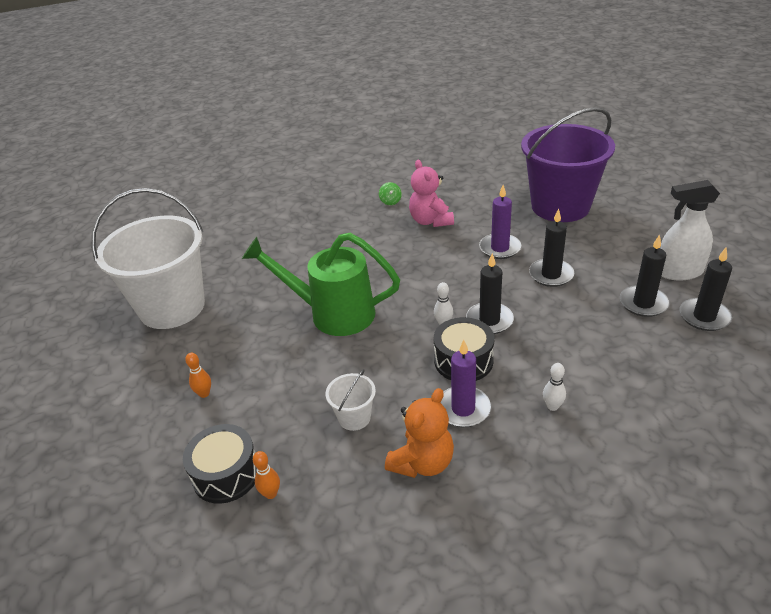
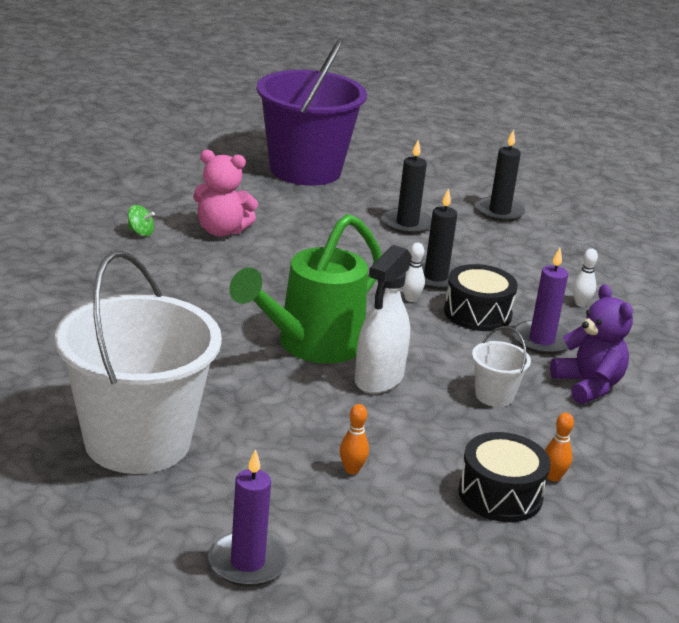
camera: 65 degrees left, 10 degrees down
(422, 462) = (588, 386): orange teddy bear -> purple teddy bear
(500, 248) = (329, 224): purple candle -> purple candle (247, 563)
(678, 272) = (478, 181): white spray bottle -> white spray bottle (379, 379)
(704, 317) = (545, 202): black candle -> none

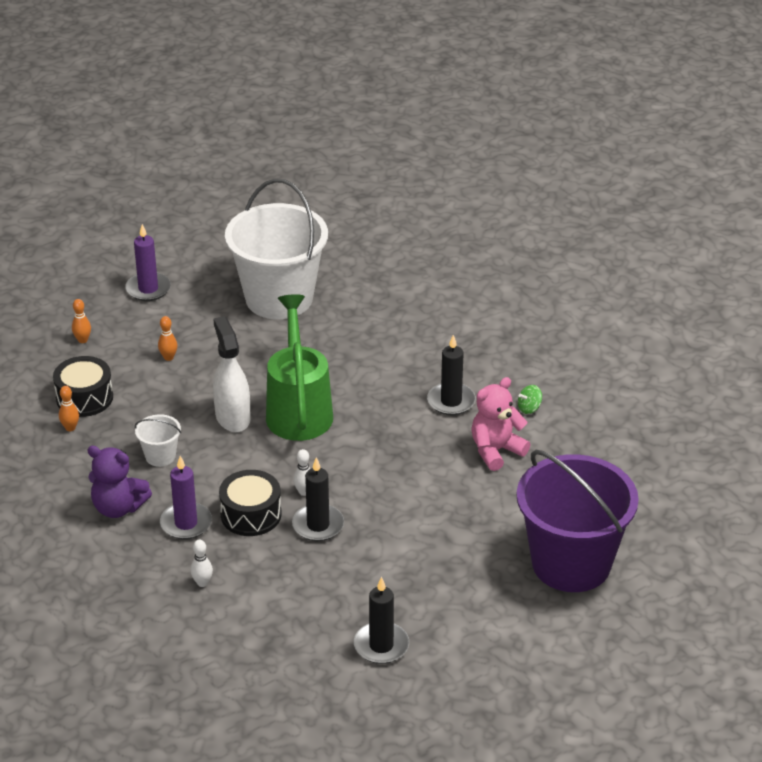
camera: 135 degrees right, 10 degrees up
(407, 224) = (414, 566): black candle -> black candle (451, 401)
(417, 559) = (82, 340): none -> orange bowling pin

